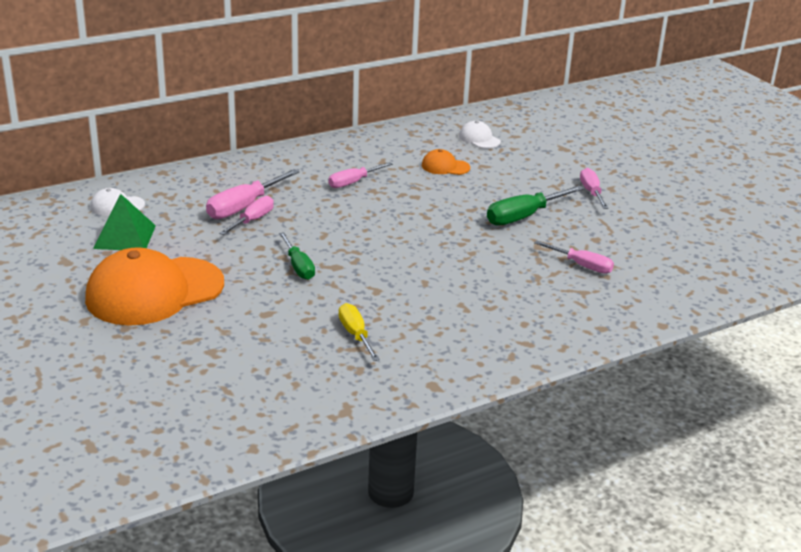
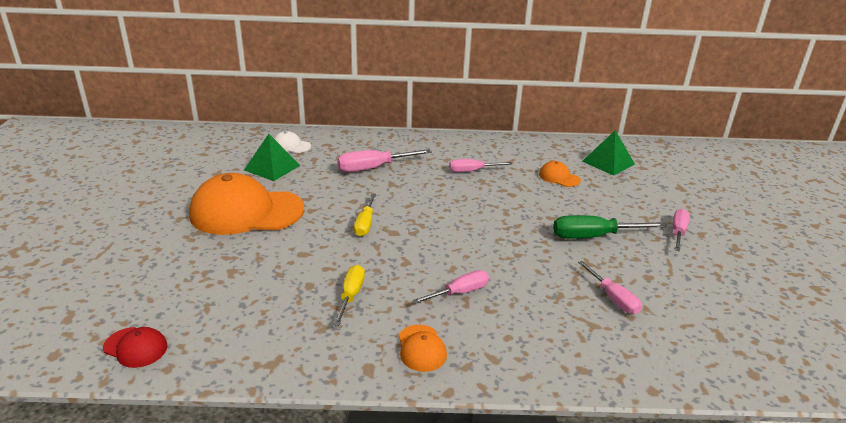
camera: 30 degrees right, 0 degrees up
(199, 444) = (135, 347): none -> red cap
(252, 220) = (369, 179): pink screwdriver -> pink screwdriver (459, 293)
(298, 266) = (365, 224): green screwdriver -> yellow screwdriver
(462, 355) = (421, 348): none -> orange cap
(479, 139) = (608, 162): white cap -> green pyramid

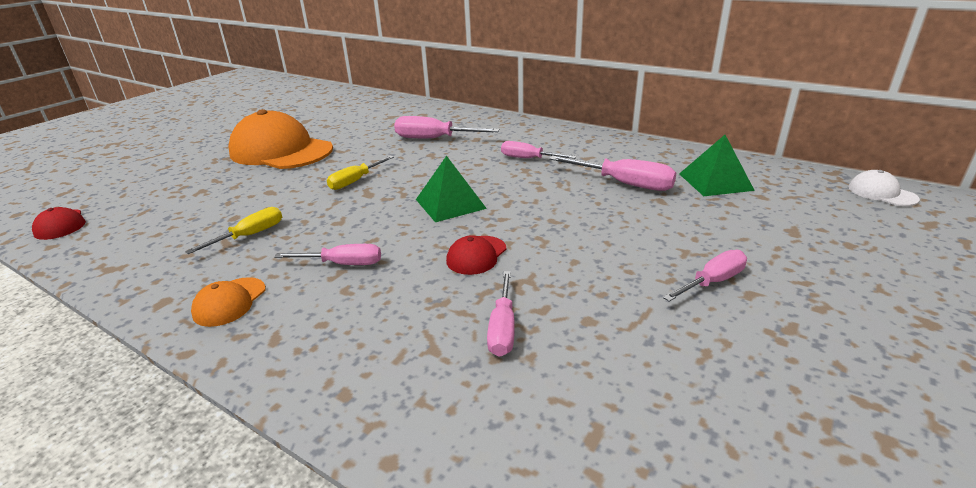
camera: 35 degrees right, 0 degrees up
(272, 167) = (351, 123): green pyramid -> green pyramid (450, 204)
(291, 146) = (392, 110): white cap -> white cap (881, 193)
(537, 257) = (476, 255): none -> red cap
(559, 177) = (623, 184): orange cap -> pink screwdriver
(594, 236) = (579, 253): green screwdriver -> none

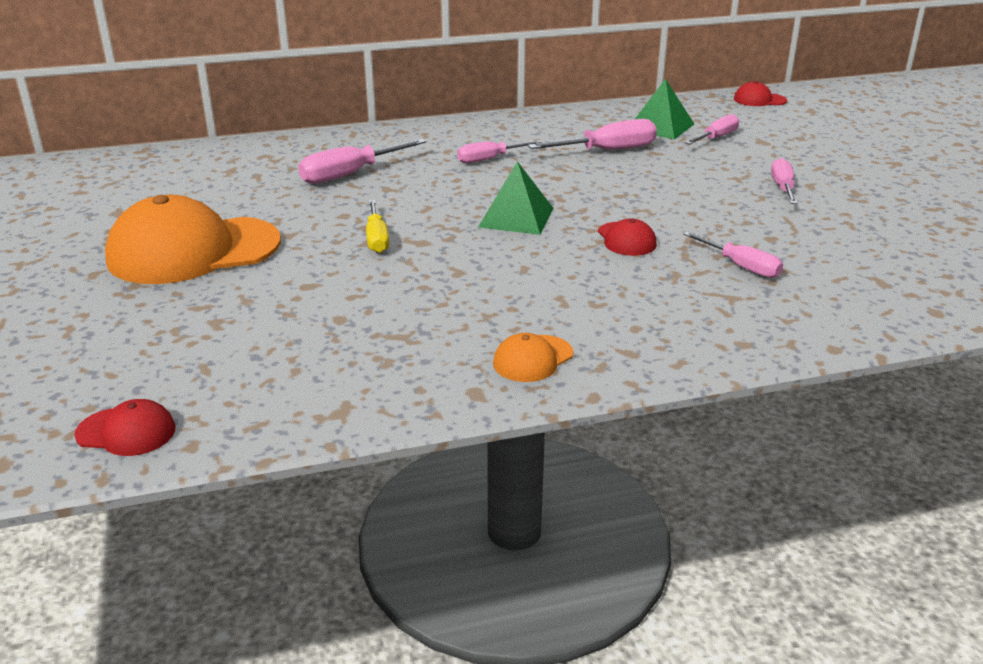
camera: 50 degrees left, 0 degrees up
(229, 302) = (533, 359): orange cap -> orange cap turned 75 degrees clockwise
(250, 235) = (405, 320): yellow screwdriver -> none
(342, 264) = (548, 293): pink screwdriver -> pink screwdriver (716, 138)
(881, 193) = (759, 100): white cap -> red cap

